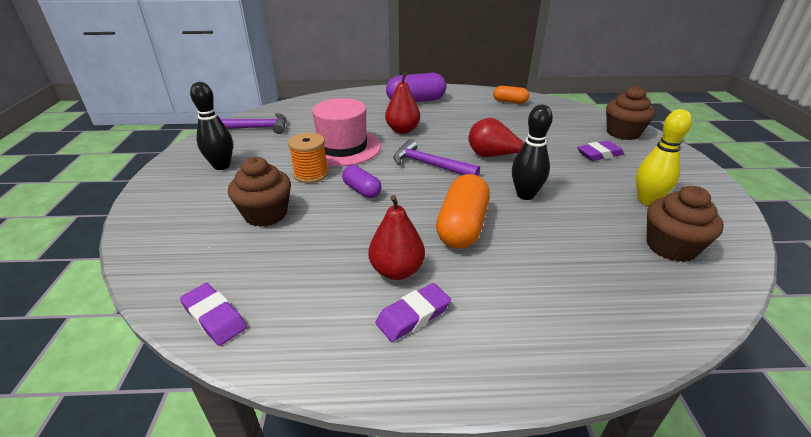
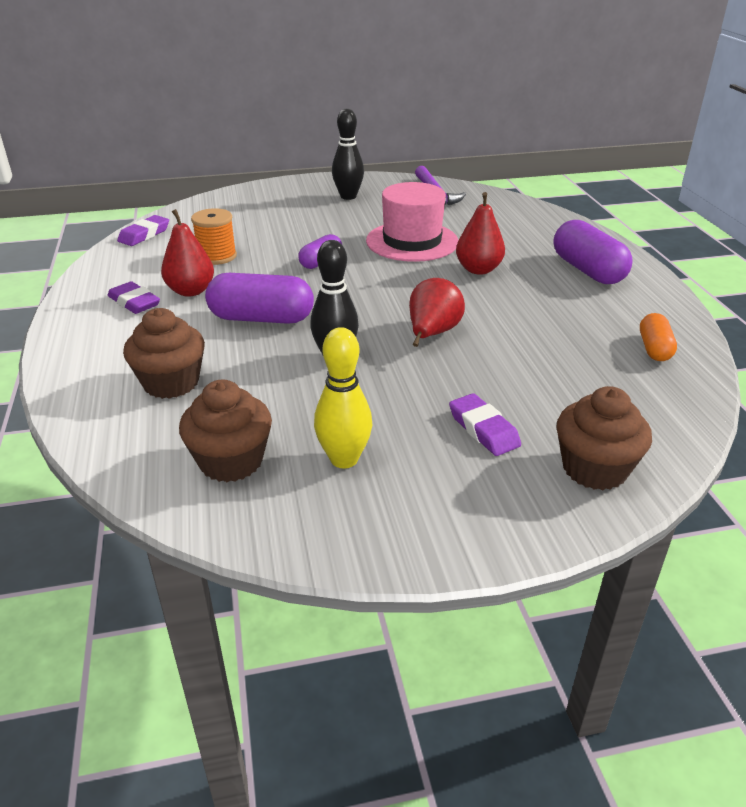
camera: 80 degrees right, 0 degrees up
(266, 214) = (270, 228): brown cupcake -> brown cupcake (171, 383)
(311, 174) = (345, 235): orange spool -> orange spool (217, 256)
(429, 165) = (390, 293): purple hammer -> none
(462, 226) = (261, 318): orange capsule -> purple capsule

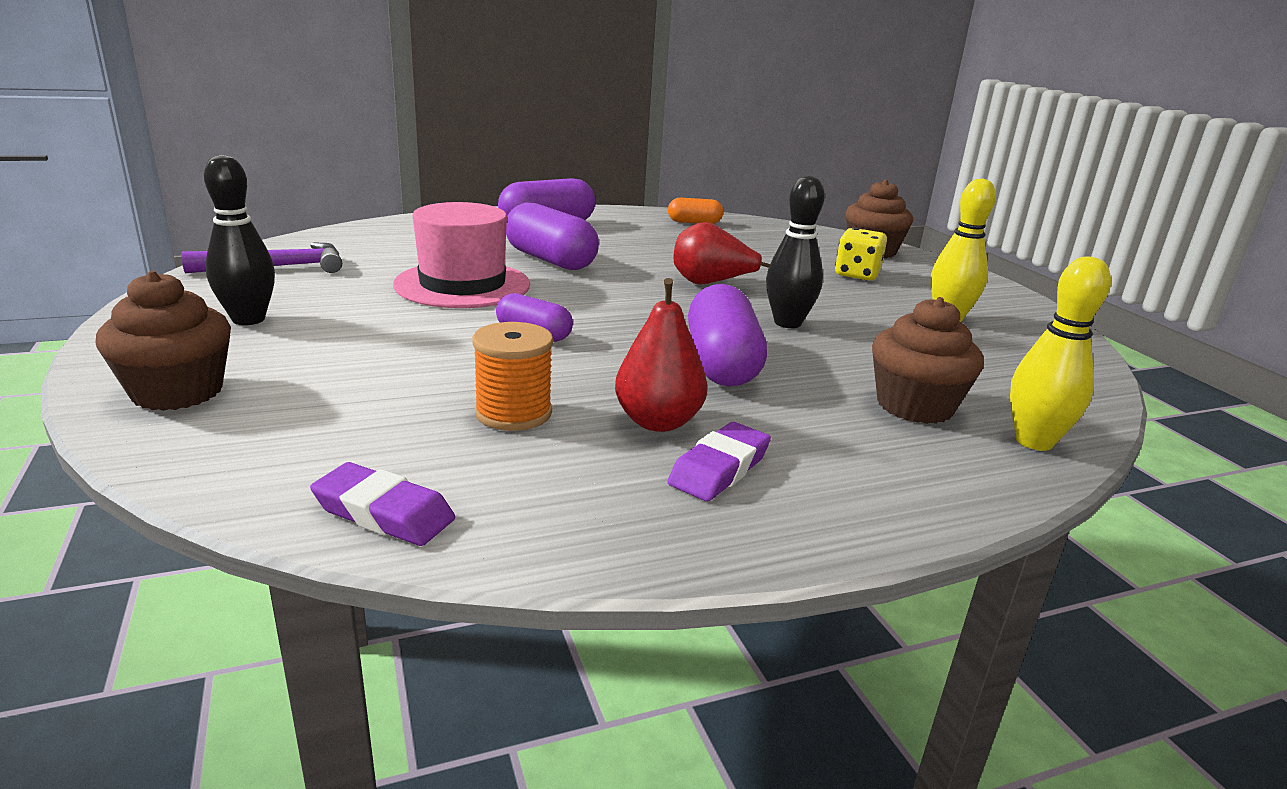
camera: 100 degrees left, 10 degrees down
(98, 421) = (1033, 441): none -> yellow bowling pin
(231, 461) = (1006, 361): brown cupcake -> brown cupcake (177, 392)
(478, 269) = (550, 260): red pear -> purple capsule
(483, 429) = (857, 275): purple eraser -> yellow dice

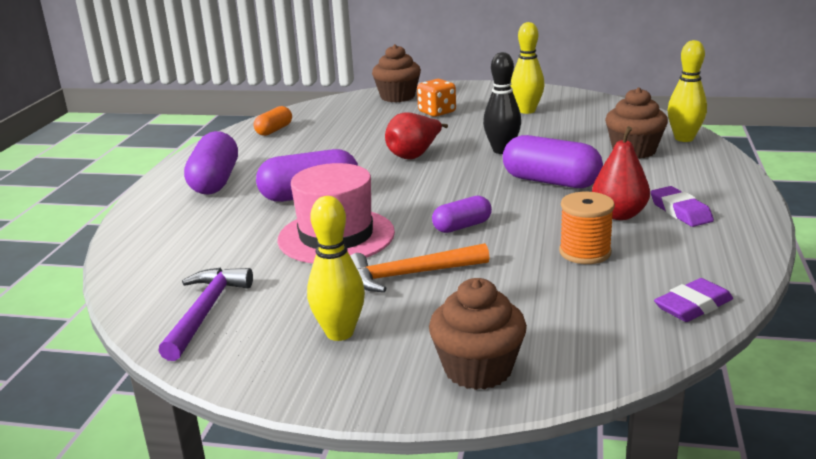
camera: 55 degrees left, 0 degrees up
(248, 319) = (340, 333): black bowling pin -> yellow bowling pin
(391, 328) = (410, 274): none -> orange hammer
(857, 275) = (437, 112): yellow dice -> orange dice

